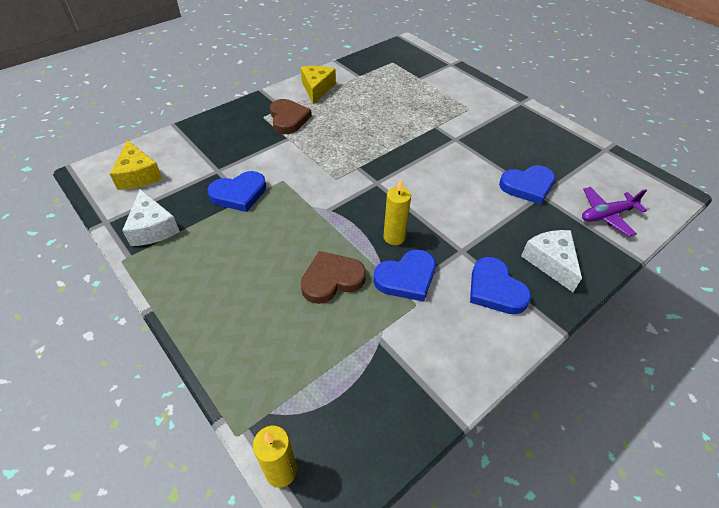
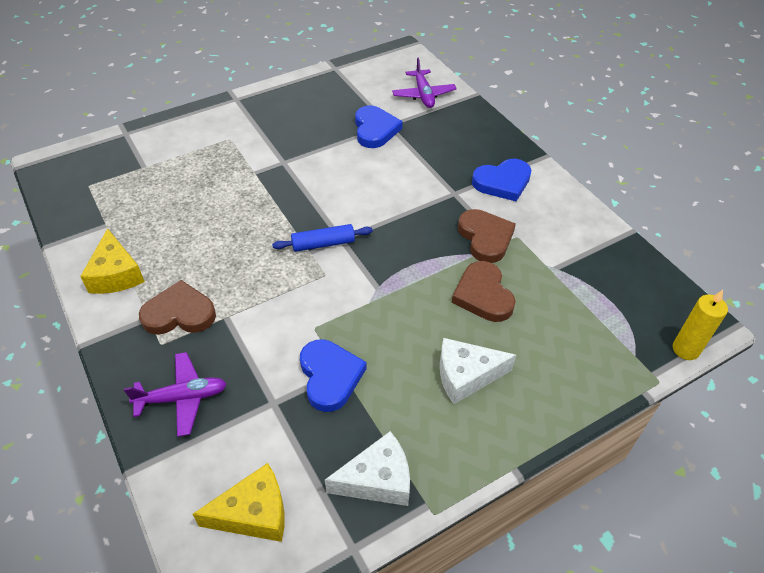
camera: 80 degrees left, 0 degrees up
(222, 133) = (182, 398): none -> purple plane
(317, 89) = (116, 274): yellow cheese -> yellow cheese turned 120 degrees counterclockwise
(368, 173) = (323, 244): none -> blue rolling pin
(394, 237) = (430, 238): yellow candle -> none
(406, 278) = (485, 238): blue heart -> brown heart
(550, 262) = (474, 142): white cheese -> white cheese (466, 375)

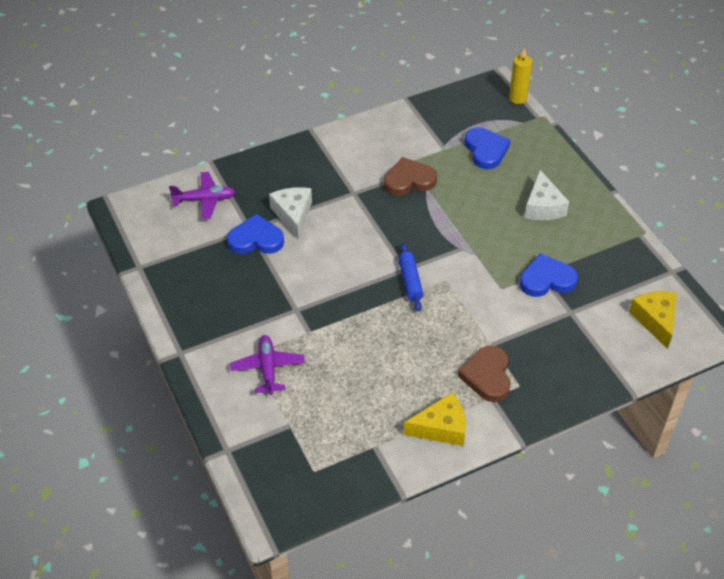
camera: 85 degrees left, 0 degrees up
(182, 398) = (569, 366): purple plane -> purple plane (268, 368)
(377, 480) = (625, 257): white cheese -> white cheese (293, 214)
(483, 295) = (469, 189): brown heart -> none
(502, 182) = (343, 161): blue heart -> blue heart (486, 150)

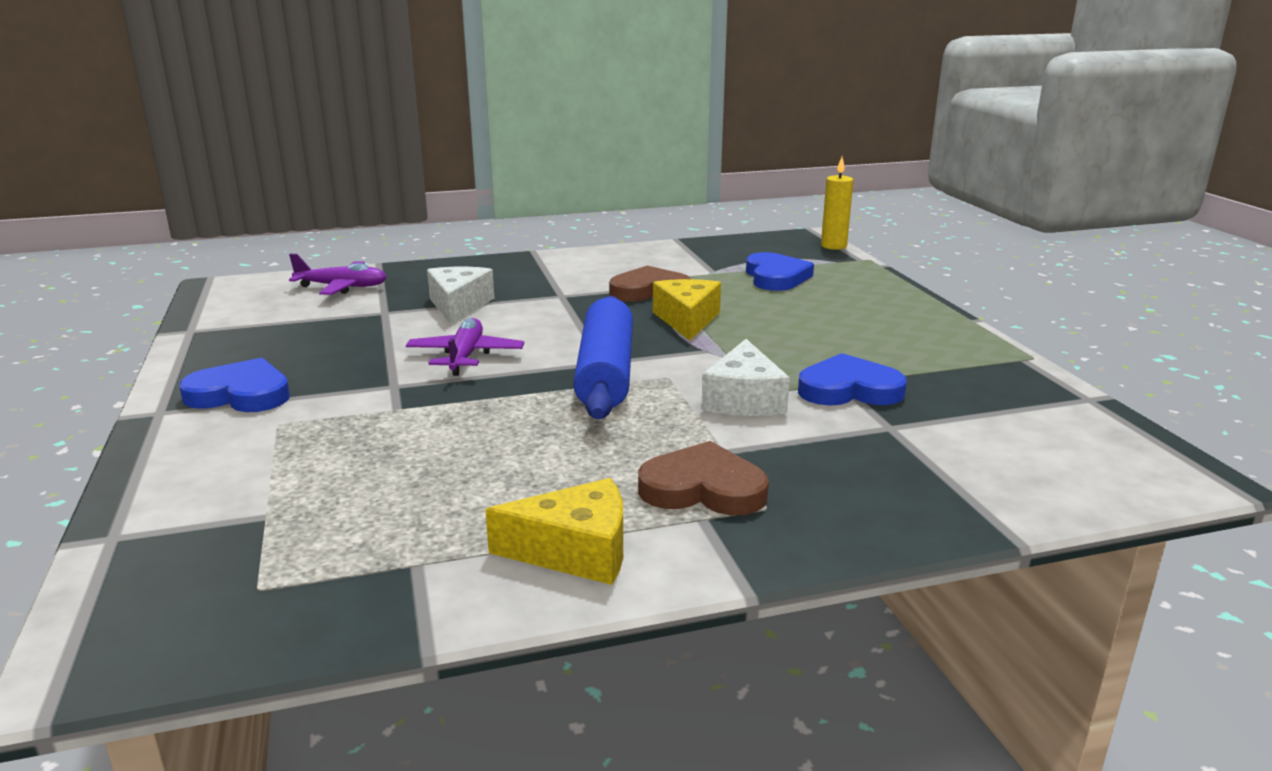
camera: 10 degrees right, 25 degrees down
(256, 239) = (386, 320): blue heart -> blue heart (240, 394)
(268, 368) = (290, 442): purple plane -> purple plane (465, 356)
(410, 281) = (606, 373): blue rolling pin -> blue rolling pin, size x1.83
(487, 376) = (703, 488): brown heart -> brown heart turned 90 degrees clockwise
(543, 206) = (855, 324): white cheese -> white cheese (743, 399)
(655, 320) = (1062, 450): yellow cheese -> yellow cheese (687, 320)

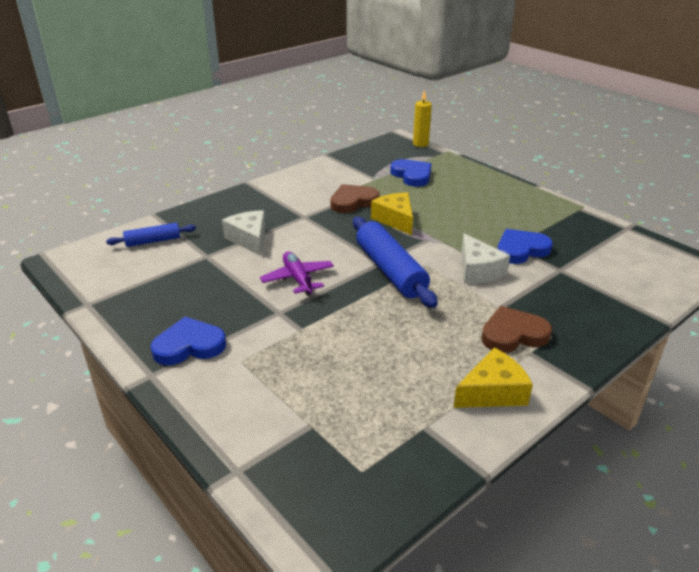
camera: 25 degrees left, 10 degrees up
(342, 287) = (153, 241): purple plane -> blue rolling pin

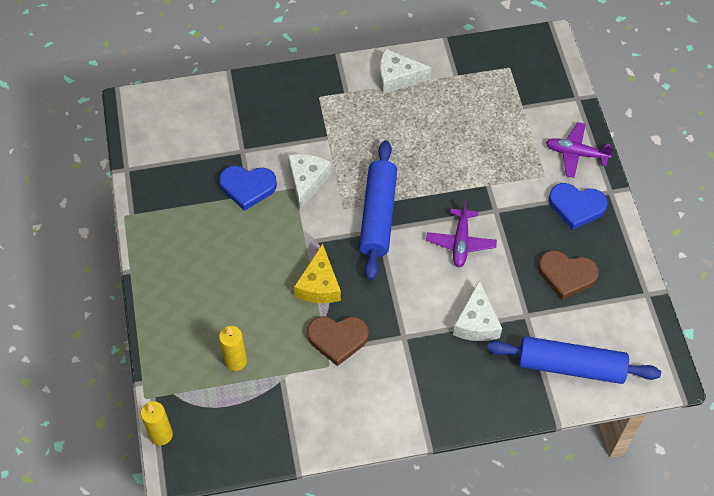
camera: 150 degrees left, 25 degrees up
(153, 241) = (570, 366): blue rolling pin -> blue rolling pin, size x1.83
(210, 398) = (576, 153): none -> purple plane
(412, 175) = (236, 361): blue heart -> yellow candle
(493, 392) = (397, 77): yellow cheese -> white cheese
(513, 334) = (342, 110): brown heart -> brown heart (566, 275)

